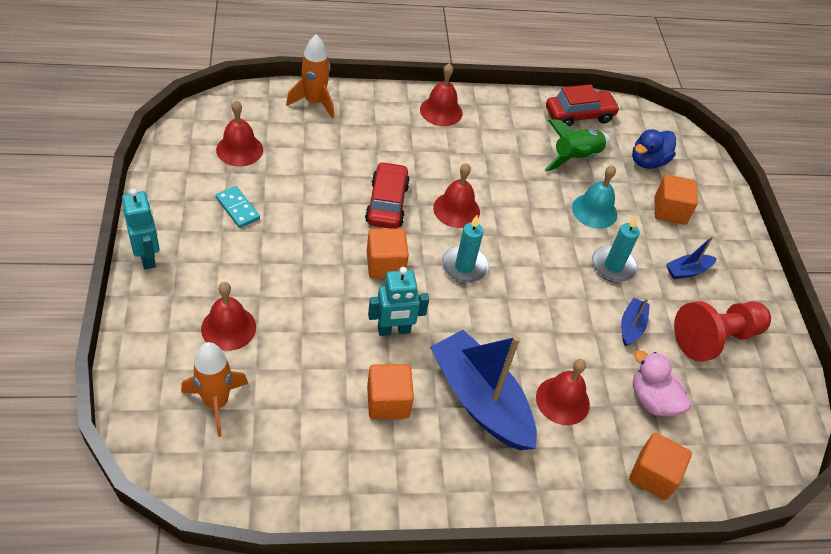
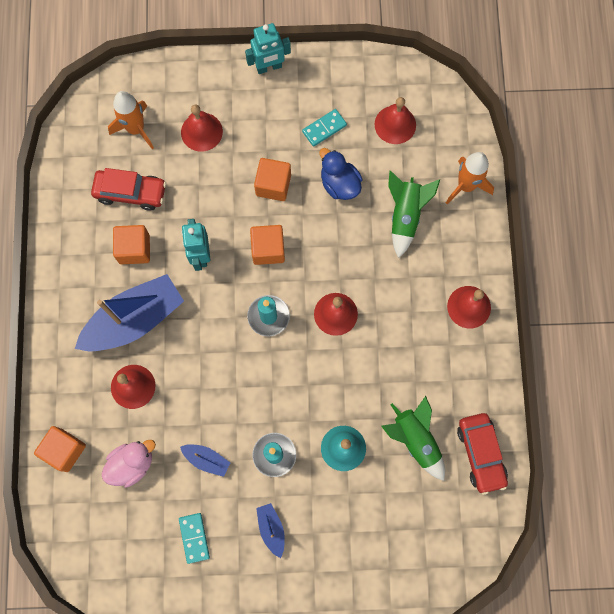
camera: 100 degrees right, 25 degrees up
(346, 149) = (405, 216): none -> green rocket
(387, 203) = (339, 251): red car -> red car (131, 192)
(648, 161) = (417, 519): blue duck -> blue duck (339, 184)
(670, 210) = (349, 528): orange cube -> orange cube (273, 185)
(715, 338) = (194, 538): red pawn -> turquoise domino

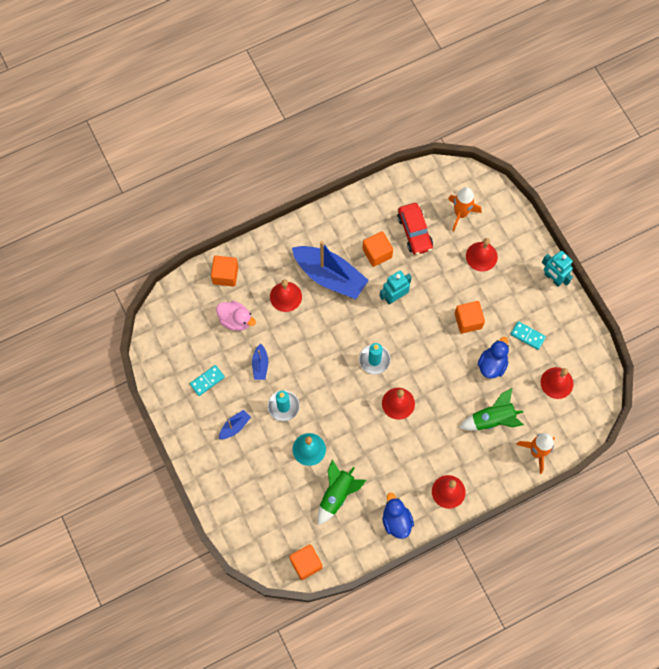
camera: 65 degrees right, 5 degrees down
(268, 249) = (421, 338): orange cube -> orange cube (306, 563)
(478, 384) = (396, 521): none -> blue duck
(481, 453) = (348, 543): red car -> none

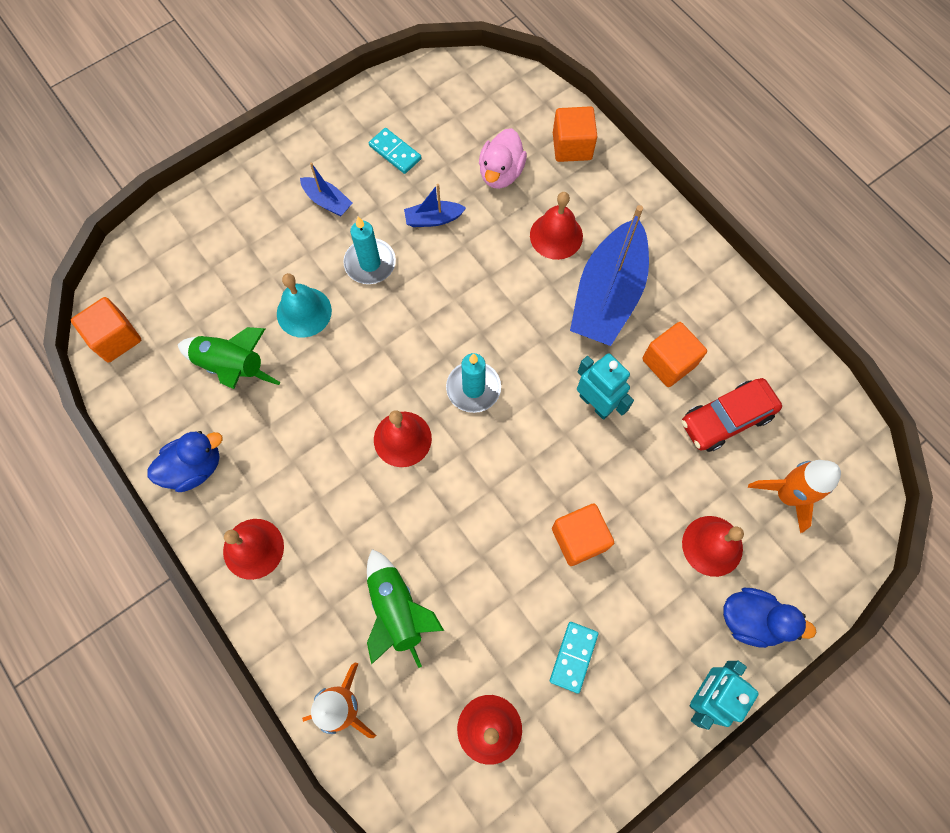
camera: 80 degrees right, 0 degrees up
(492, 364) = (503, 595): blue duck -> blue duck (751, 619)

